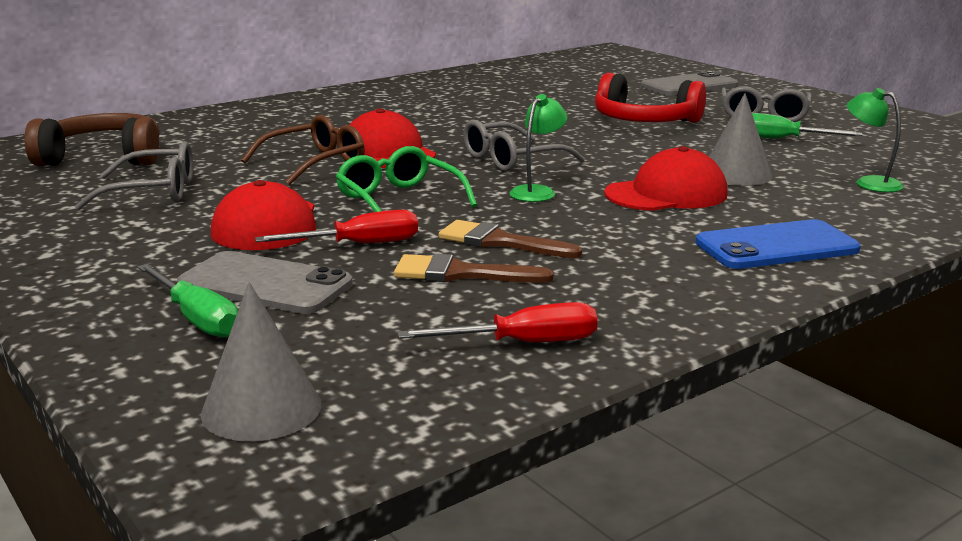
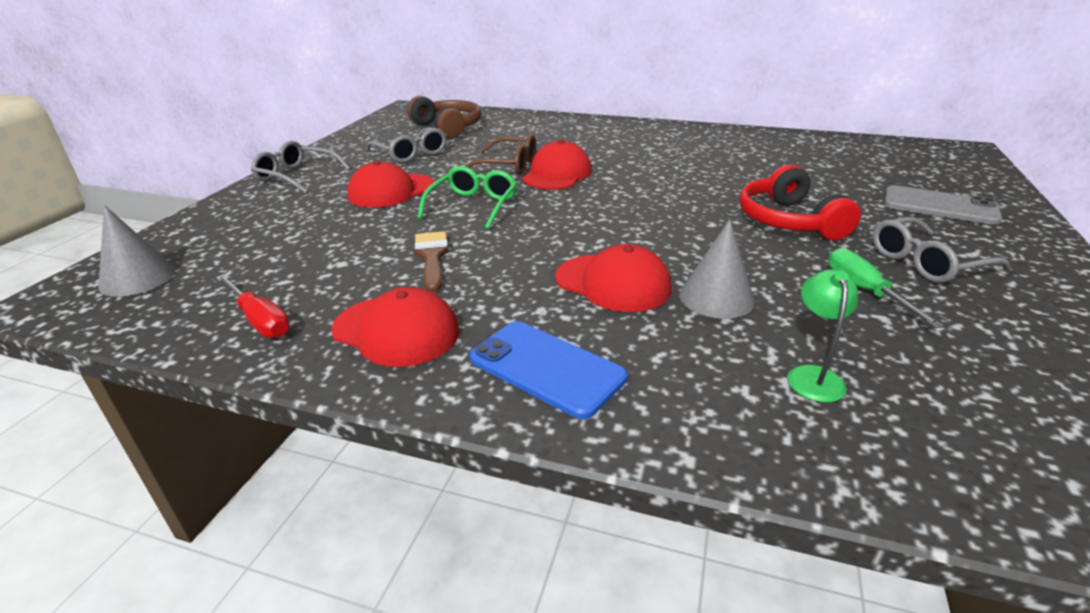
camera: 55 degrees right, 10 degrees up
(196, 318) = (244, 224): green screwdriver -> none
(265, 284) = (302, 222): grey phone -> none
(359, 244) = (384, 222): red screwdriver -> none
(460, 273) = (363, 264): brown brush -> none
(511, 160) = (603, 209): grey glasses -> grey glasses (297, 176)
(537, 191) = (548, 237): green lamp -> none
(640, 285) = (396, 331): none -> red cap

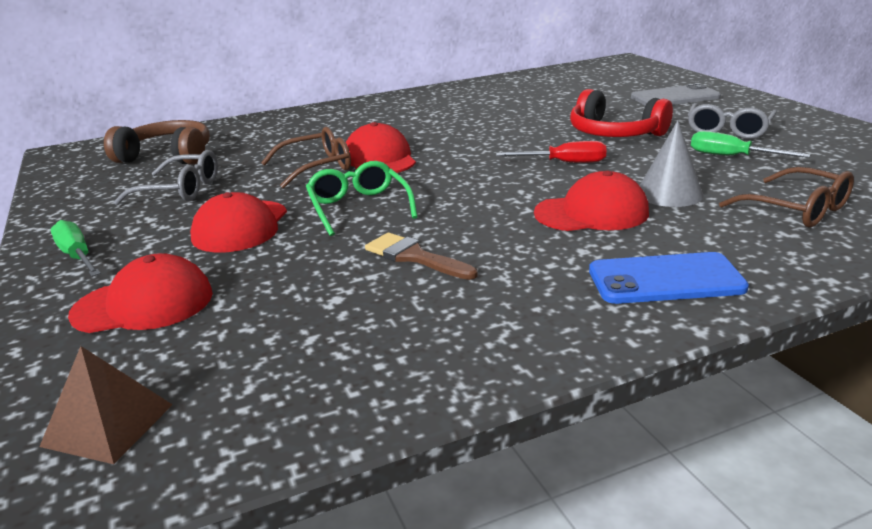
camera: 40 degrees left, 5 degrees down
(137, 278) = (108, 424): grey cone -> brown pyramid
(260, 320) = (367, 374): red screwdriver -> red screwdriver (564, 163)
(297, 176) = (77, 256): grey glasses -> green screwdriver
(396, 331) = (511, 315): red cap -> red cap (143, 304)
(813, 376) = (797, 210): green lamp -> brown glasses

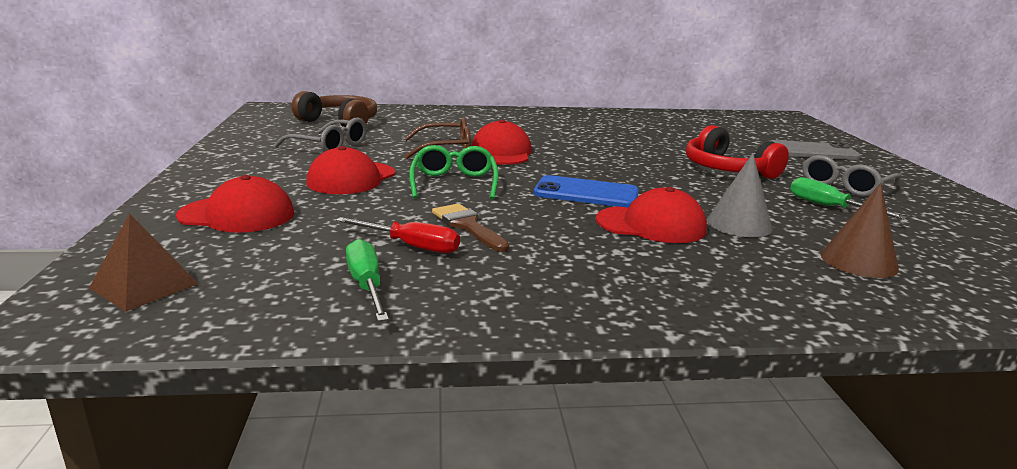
camera: 15 degrees right, 5 degrees down
(77, 256) = (220, 175): green screwdriver -> green screwdriver (366, 285)
(564, 163) = (660, 183): red screwdriver -> red screwdriver (411, 246)
(665, 279) = (674, 289): blue phone -> blue phone (586, 193)
(797, 210) = (858, 261): brown glasses -> brown cone

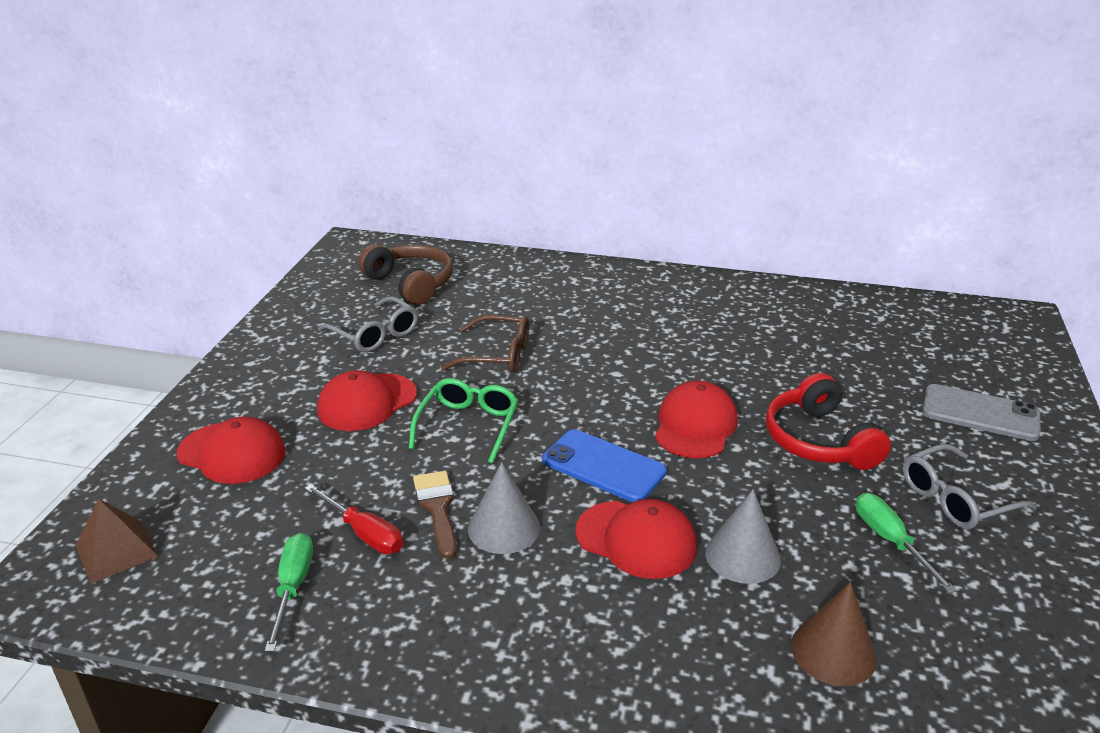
camera: 20 degrees right, 10 degrees up
(501, 152) = (557, 368): red cap -> red cap (695, 425)
(537, 230) = (504, 528): none -> grey cone

